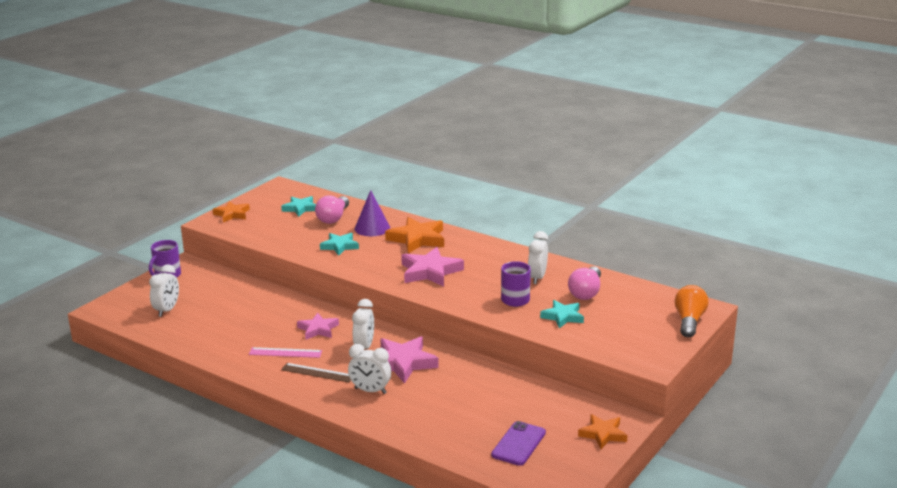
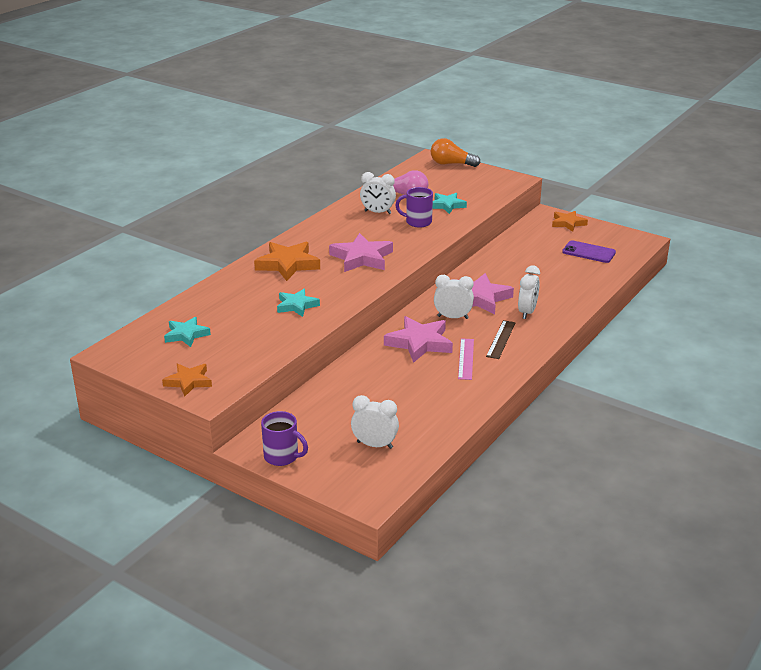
camera: 90 degrees left, 5 degrees up
(318, 329) = (419, 343): pink star -> pink star, size x1.59
(333, 218) = (221, 312): pink light bulb -> none
(372, 228) = (255, 289): purple cone -> none

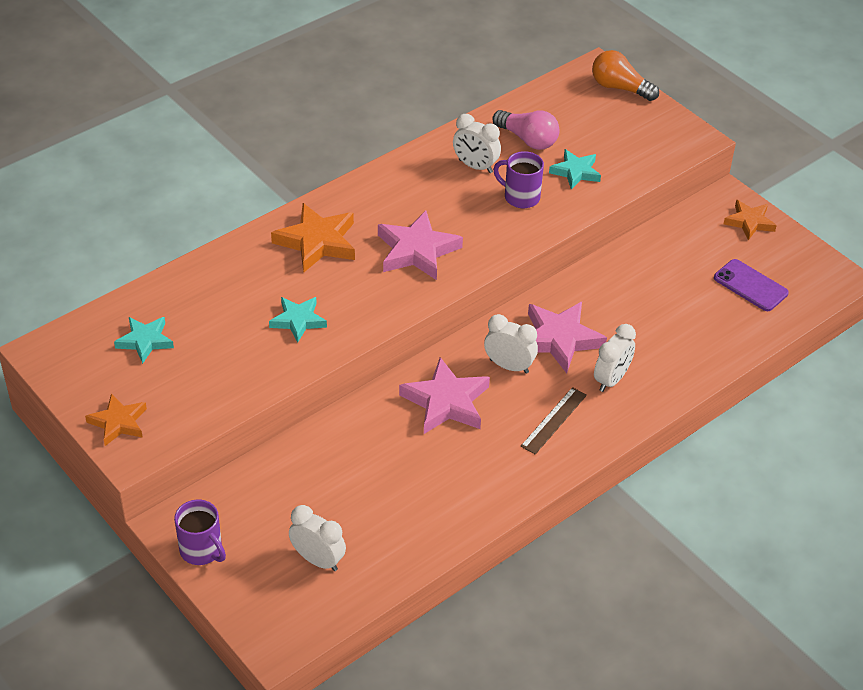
camera: 15 degrees right, 15 degrees up
(466, 359) = (493, 444): pink ruler -> none

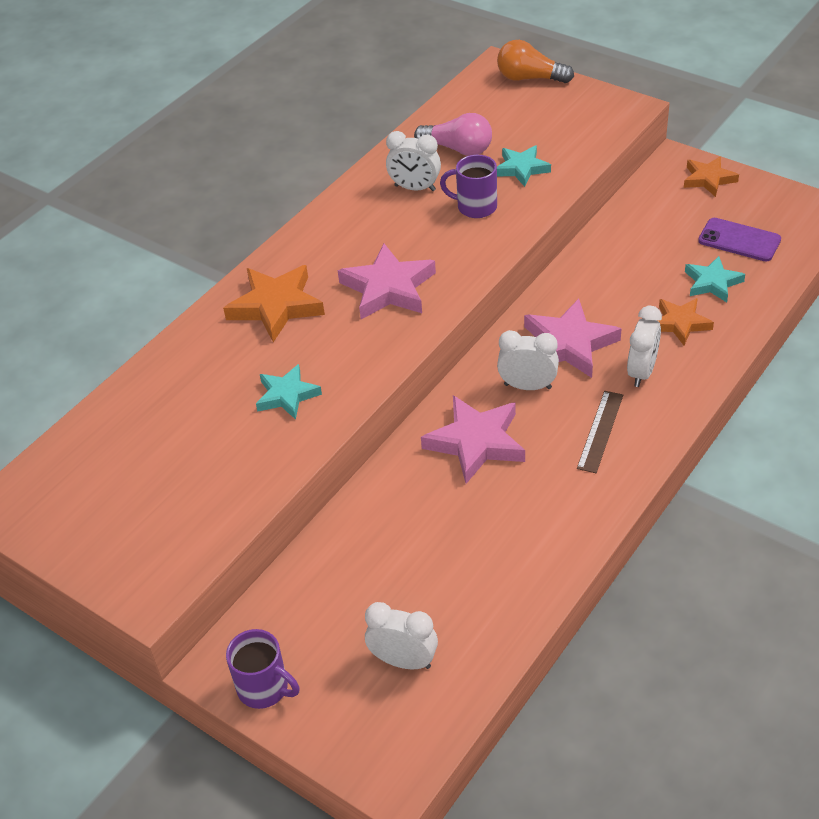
camera: 10 degrees left, 0 degrees up
(118, 423) = (120, 565): orange star -> orange star (680, 323)
(145, 341) = (120, 463): turquoise star -> turquoise star (712, 283)

